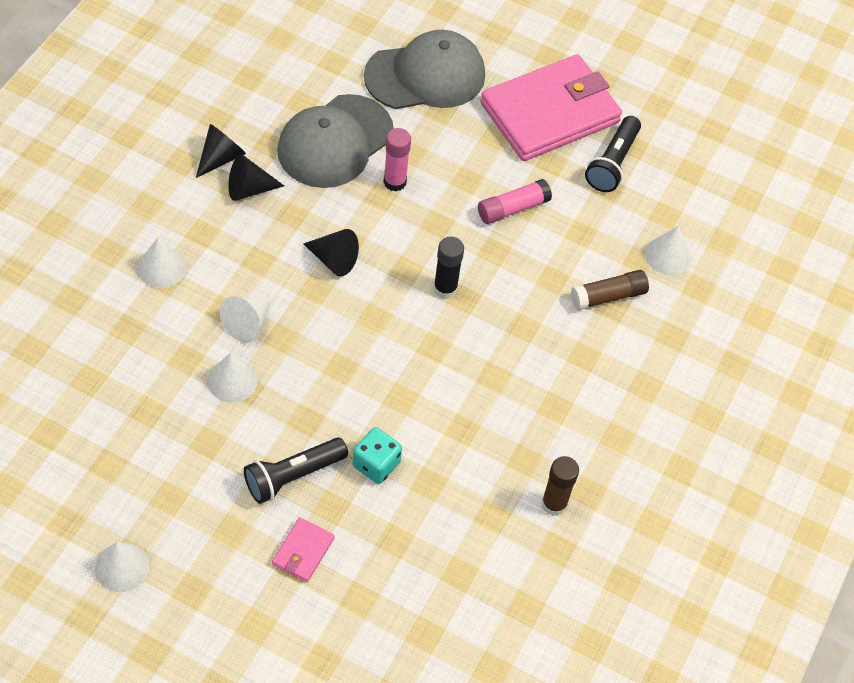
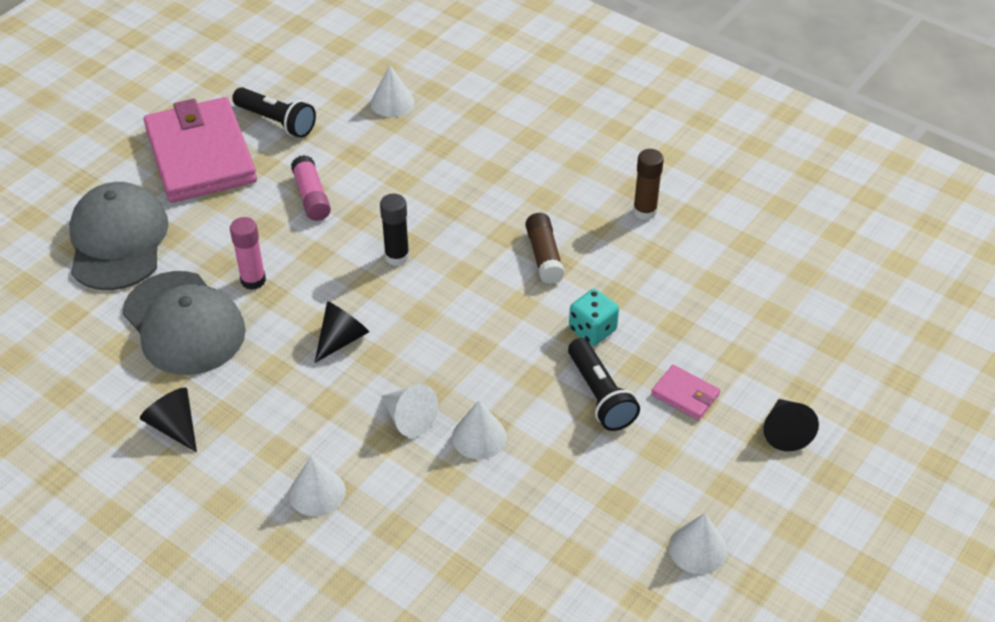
camera: 75 degrees left, 10 degrees down
(249, 189) = (227, 404): black cone -> black cone (785, 431)
(608, 296) = (429, 146): brown glue stick -> brown glue stick (544, 256)

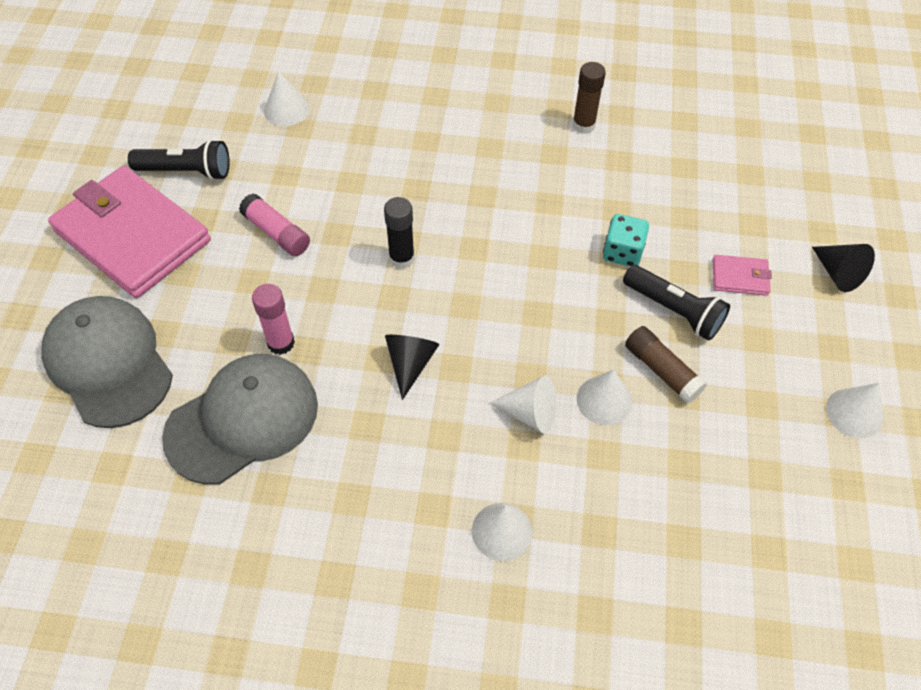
camera: 30 degrees left, 10 degrees up
(174, 426) = (312, 534): black cone -> none
(184, 324) = (243, 420): grey cap -> grey cap turned 60 degrees counterclockwise
(544, 256) = (531, 201): brown glue stick -> brown glue stick (662, 370)

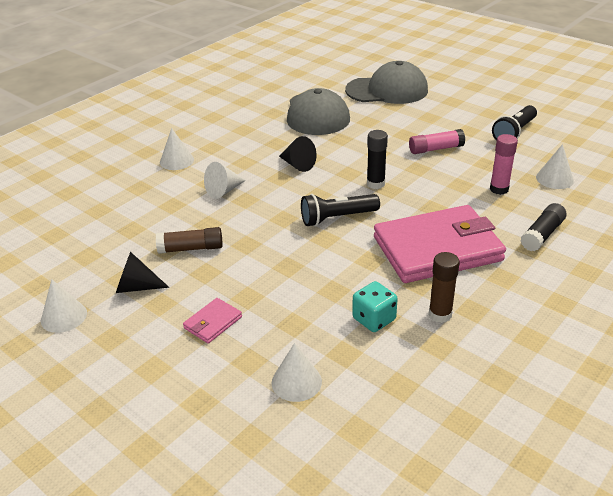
camera: 125 degrees right, 20 degrees down
(132, 236) = (471, 109): pink wallet -> pink wallet (437, 249)
(281, 343) = (353, 132): pink glue stick -> pink glue stick (499, 189)
(406, 93) = (542, 234): none -> black glue stick
(604, 400) = (200, 218): white cone -> white cone (296, 382)
(622, 252) = (293, 274): turquoise dice -> turquoise dice (374, 319)
(674, 310) = (223, 275): black flashlight -> black flashlight (337, 218)
(838, 273) = (155, 383): black cone -> black cone (136, 287)

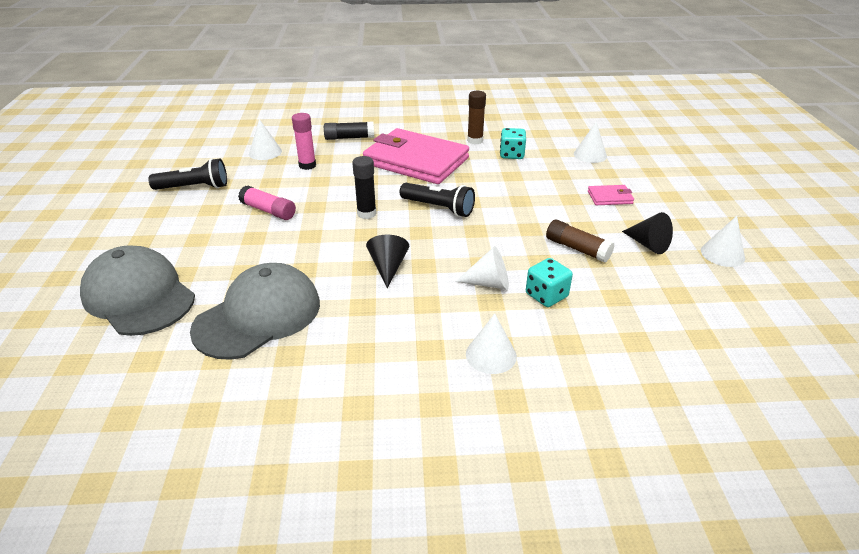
camera: 135 degrees left, 0 degrees up
(178, 204) = (546, 295): none -> turquoise dice

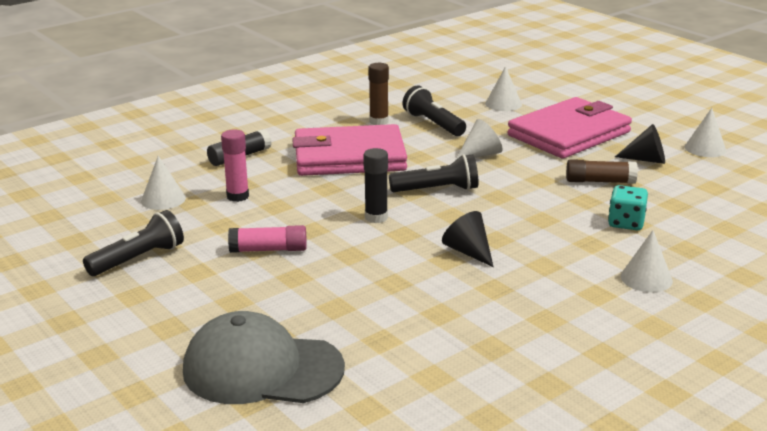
camera: 35 degrees left, 10 degrees down
(258, 316) = (414, 333): grey cap -> none
(489, 283) = (570, 231): white cone -> white cone (480, 154)
(511, 155) = (433, 124): turquoise dice -> black flashlight
(610, 197) = (569, 134): pink wallet -> pink wallet, size x2.47

